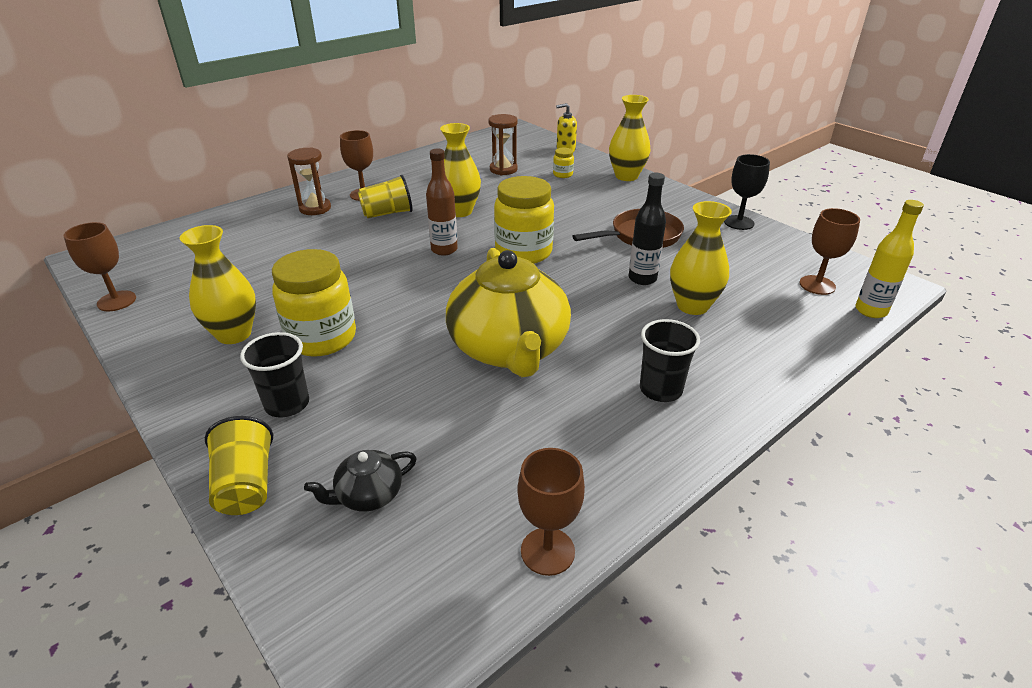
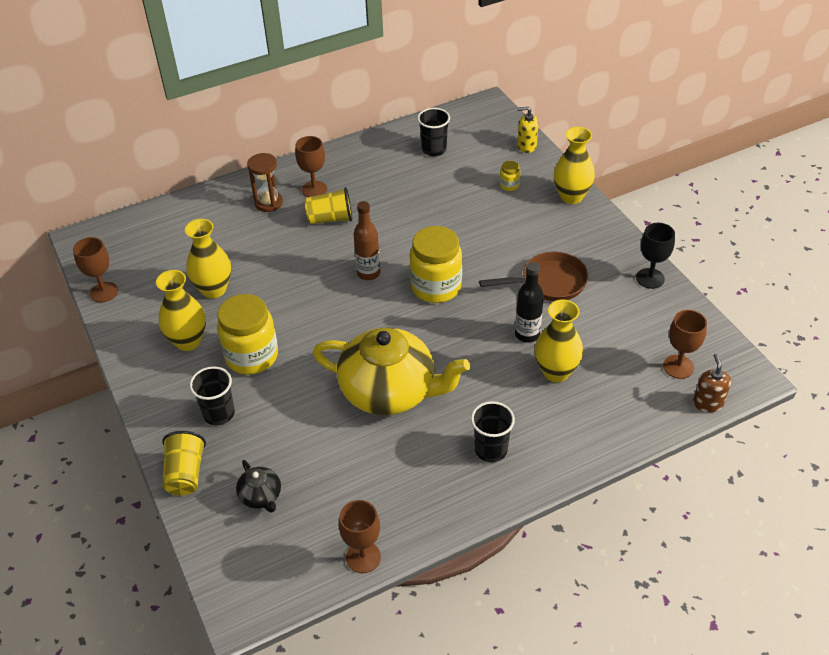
camera: 15 degrees right, 10 degrees up
(368, 495) = (261, 496): black teapot -> black teapot turned 105 degrees counterclockwise
(459, 211) = (395, 225): yellow vase -> yellow vase (214, 289)
(478, 158) = (434, 149): none -> black cup
(503, 169) = (454, 170): brown hourglass -> none
(509, 349) = (390, 391): yellow teapot -> yellow teapot turned 75 degrees counterclockwise
(870, 311) = (708, 403): yellow bottle -> brown soap dispenser

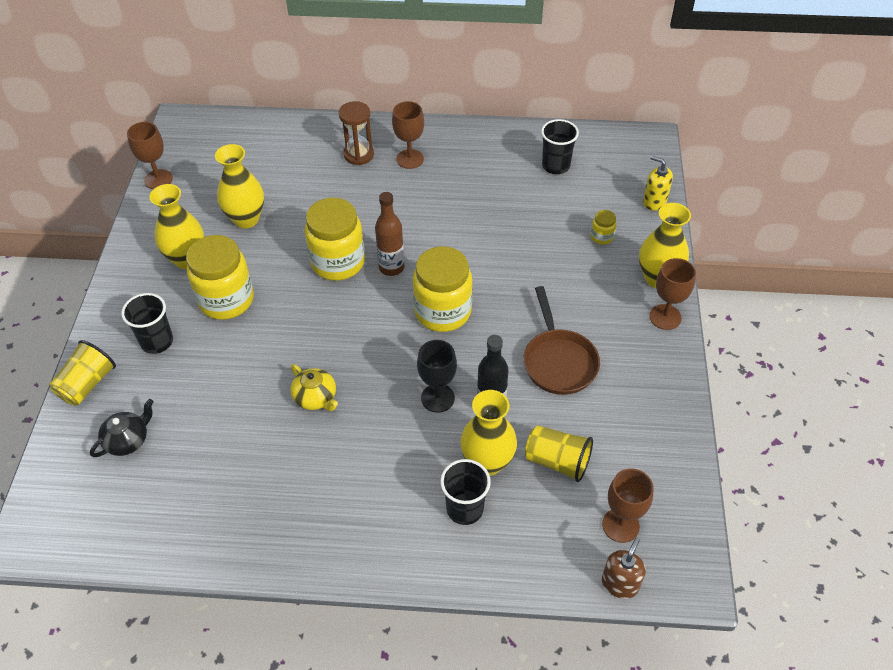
camera: 30 degrees right, 5 degrees up
(261, 496) = (128, 440): black teapot -> black teapot turned 135 degrees counterclockwise
(321, 288) = (338, 262): none -> yellow jar
(330, 218) = (401, 195): yellow cup -> yellow cup (557, 461)
(363, 557) = (162, 551): brown goblet -> brown goblet (665, 317)
(390, 391) = (316, 398): yellow teapot -> yellow teapot, size x0.43
(491, 450) = (359, 509): black cup -> black cup (464, 509)
(549, 282) = (558, 361): brown pan -> brown pan turned 60 degrees clockwise
(650, 278) = (670, 409): black goblet -> black goblet (437, 398)

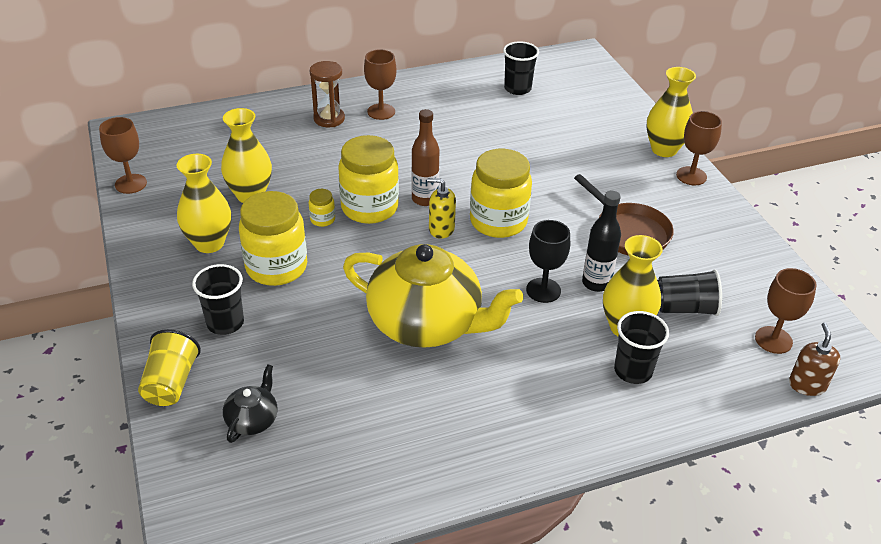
camera: 25 degrees left, 10 degrees down
(316, 398) = (427, 323): yellow teapot -> yellow teapot, size x2.35
(557, 461) = (685, 308): yellow cup -> black cup
(602, 237) = (595, 131): yellow jar -> yellow jar (322, 219)
(654, 201) = (619, 96): yellow soap dispenser -> yellow soap dispenser (441, 229)

